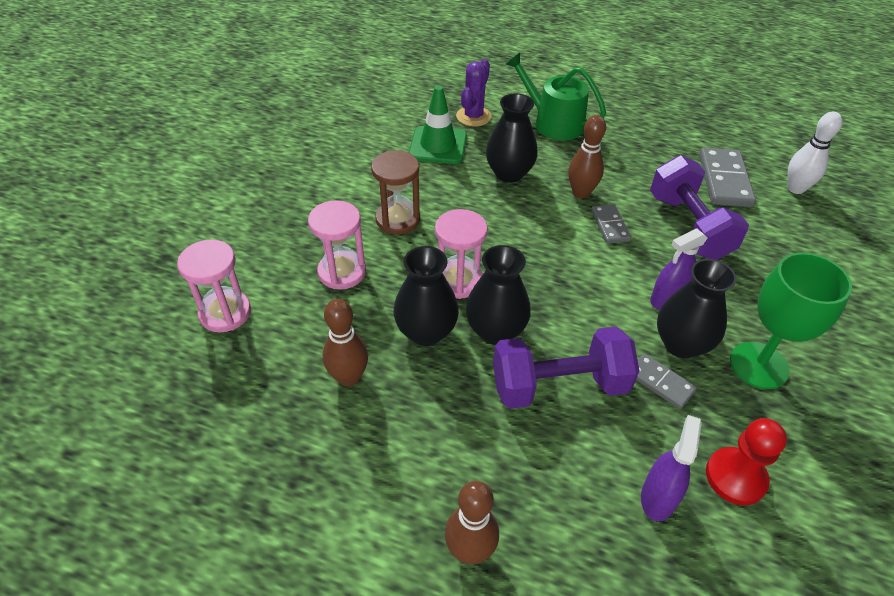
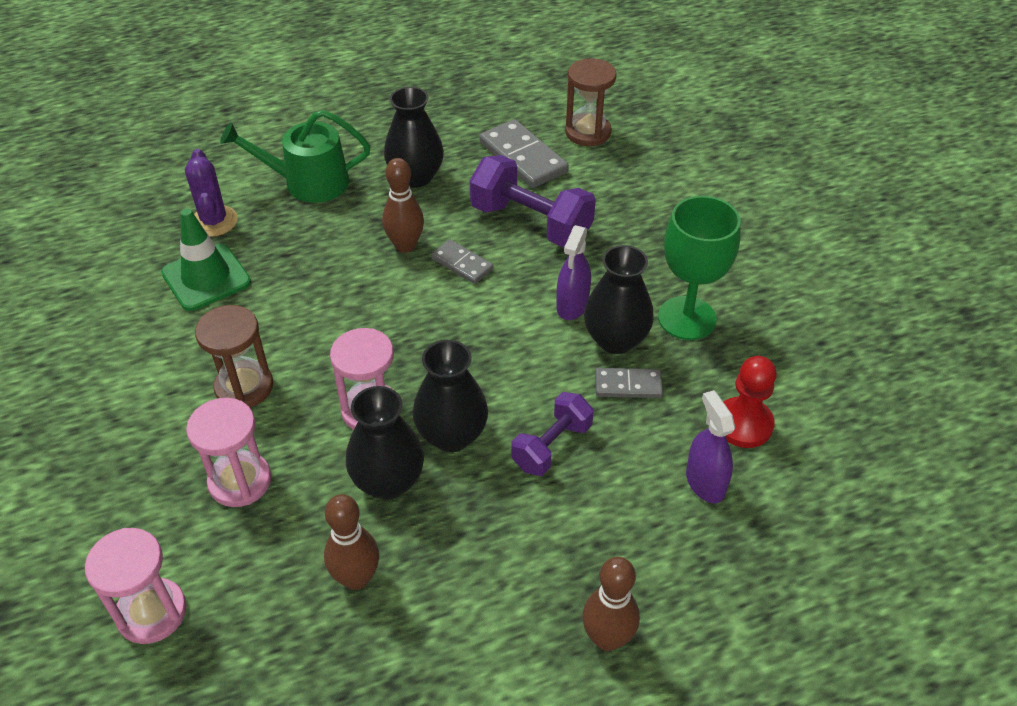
camera: 40 degrees left, 0 degrees up
(509, 173) = (315, 266): black vase -> black vase (415, 177)
(559, 385) = (551, 446): purple dumbbell -> purple dumbbell, size x0.62
(795, 188) = (588, 132): white bowling pin -> brown hourglass

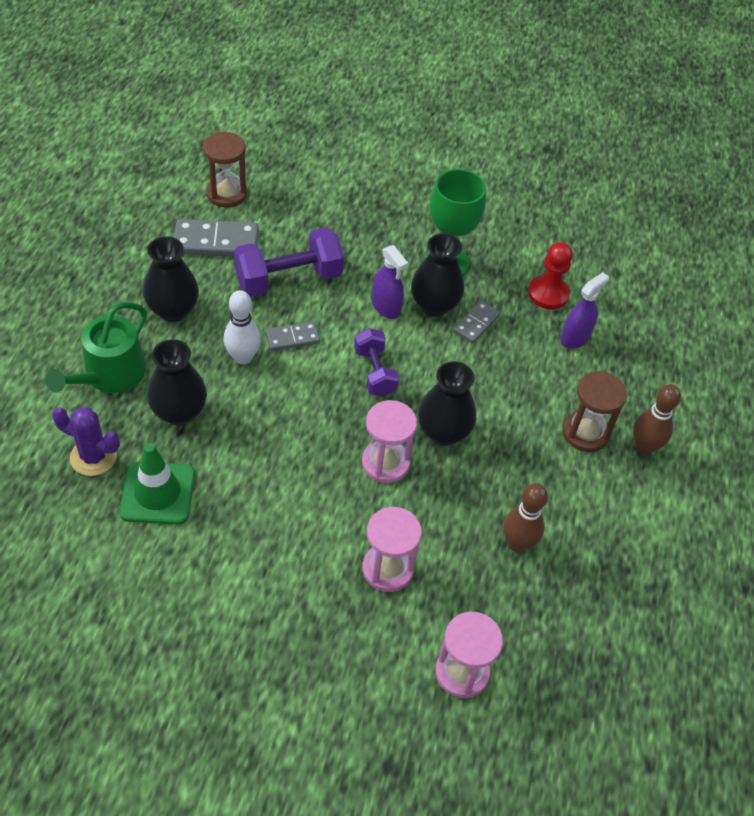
camera: 60 degrees left, 5 degrees up
(244, 387) = (299, 524): brown hourglass -> brown hourglass (585, 433)
(388, 481) = (454, 486): black vase -> black vase (179, 412)
(405, 245) = (243, 357): brown bowling pin -> white bowling pin
(551, 446) = (493, 389): purple dumbbell -> purple dumbbell (374, 372)
(705, 482) = (575, 338): purple spray bottle -> purple spray bottle turned 120 degrees clockwise

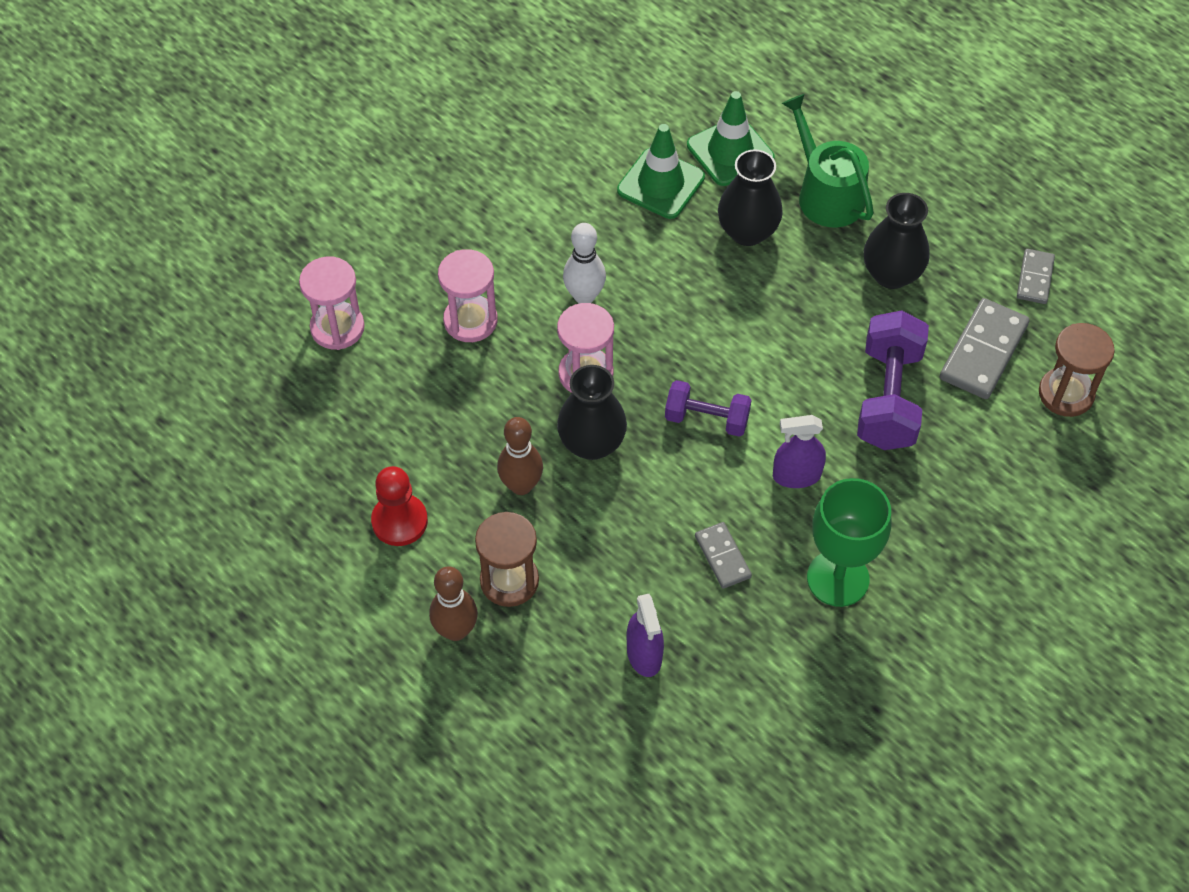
camera: 125 degrees right, 5 degrees up
(93, 457) = (730, 152): purple cactus -> green traffic cone
(243, 357) = (791, 309): white bowling pin -> white bowling pin (584, 296)
(292, 338) = (795, 364): grey domino -> grey domino (1034, 278)
(434, 305) = (773, 527): black vase -> none
(517, 543) = (425, 439): brown bowling pin -> brown bowling pin (521, 485)
(548, 294) = (729, 667): red pawn -> red pawn (399, 521)

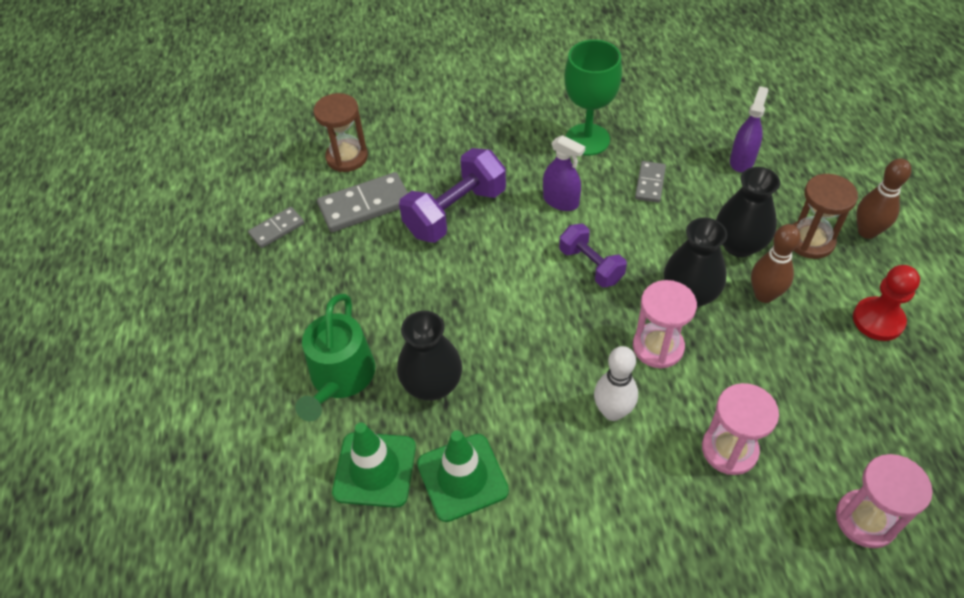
camera: 140 degrees left, 5 degrees down
(891, 274) = (364, 287): black vase -> black vase (739, 245)

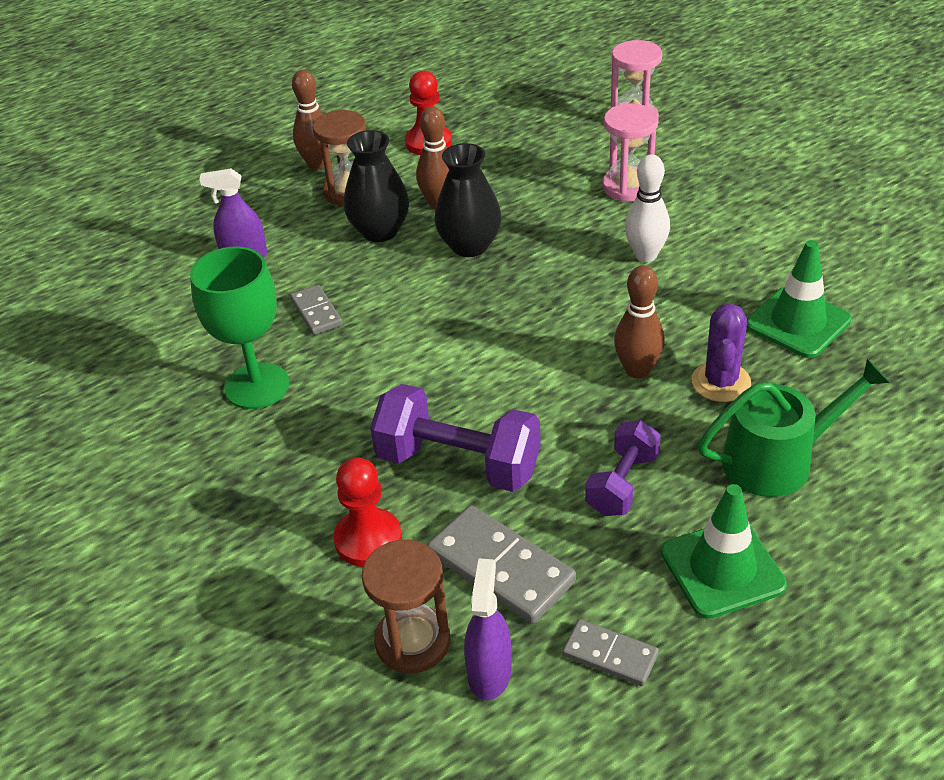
camera: 115 degrees left, 10 degrees down
(375, 469) = (849, 384): green traffic cone -> green traffic cone (722, 569)
(425, 158) = (368, 539): none -> red pawn
(432, 385) = (721, 382): black vase -> purple cactus
(477, 339) = (637, 370): none -> brown bowling pin
(561, 201) = (385, 374): purple spray bottle -> purple spray bottle (489, 673)
(591, 265) = (474, 320): purple dumbbell -> purple dumbbell (622, 484)
(650, 183) = (316, 312): grey domino -> grey domino turned 75 degrees clockwise
(658, 347) = (550, 248): pink hourglass -> none

